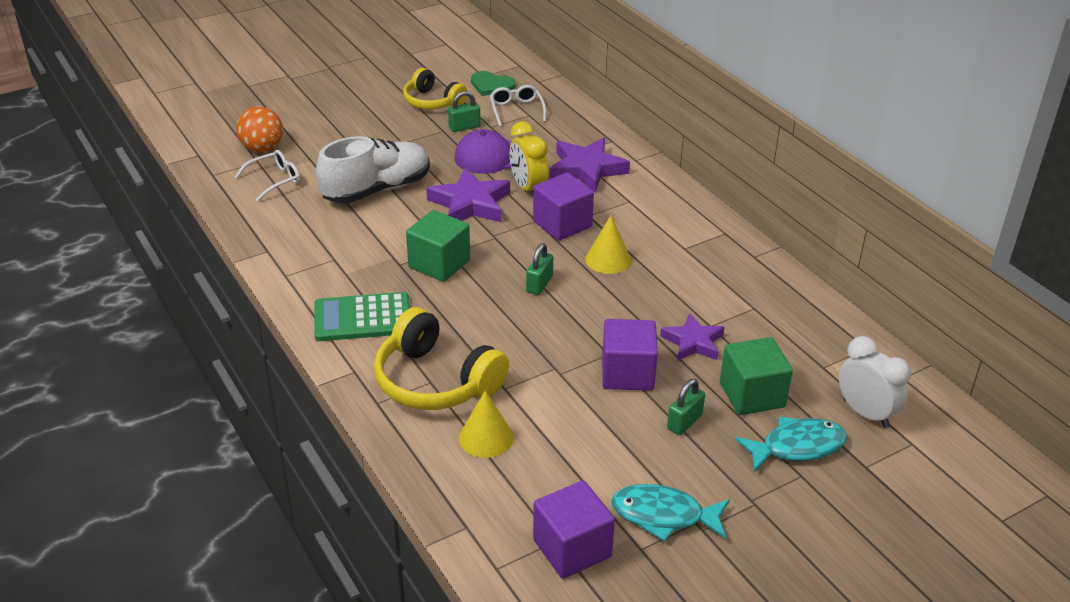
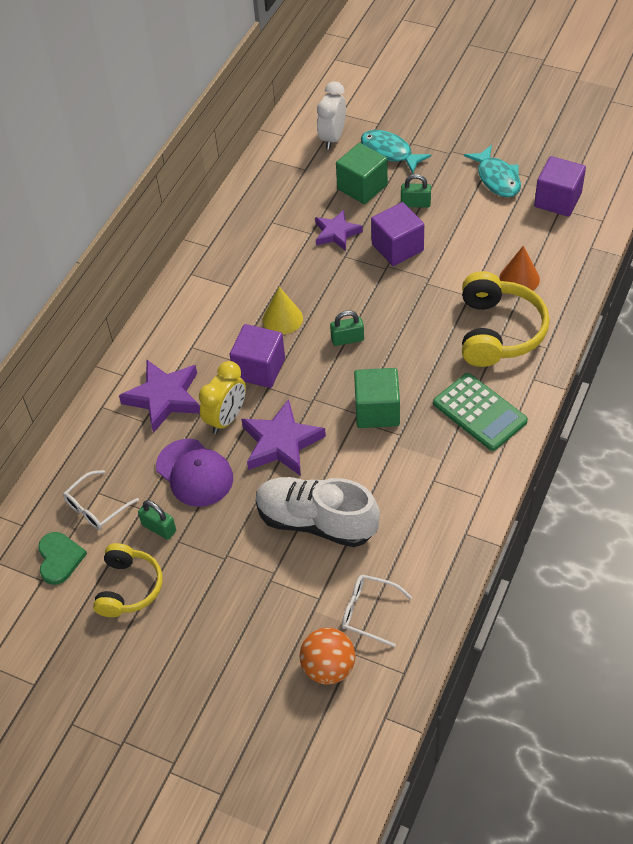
camera: 120 degrees left, 15 degrees up
(486, 437) = (519, 279): yellow cone -> orange cone

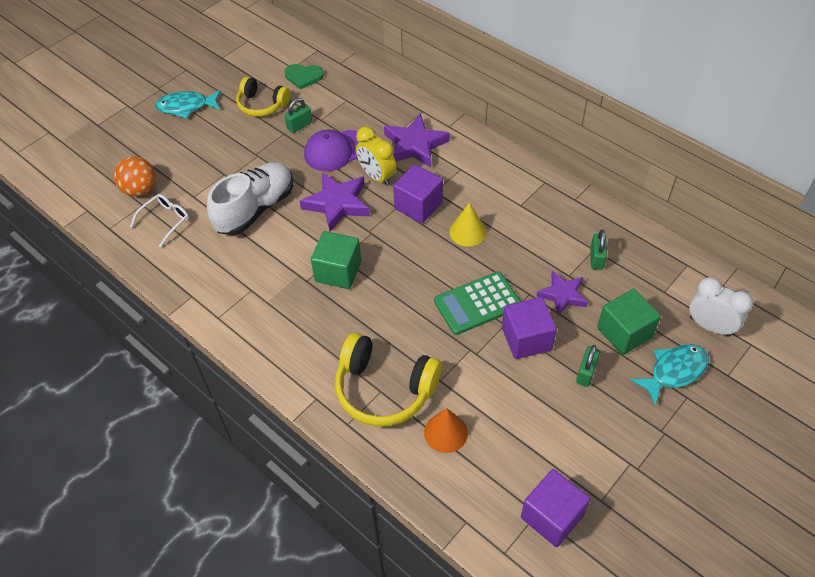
camera: 105 degrees right, 0 degrees up
(96, 507) = (334, 98): white glasses -> none
(347, 339) = (425, 271): green padlock -> green padlock (596, 258)
(479, 412) = (300, 343): green calculator -> green calculator (477, 303)
(497, 178) = (605, 465): turquoise fish -> turquoise fish (186, 107)

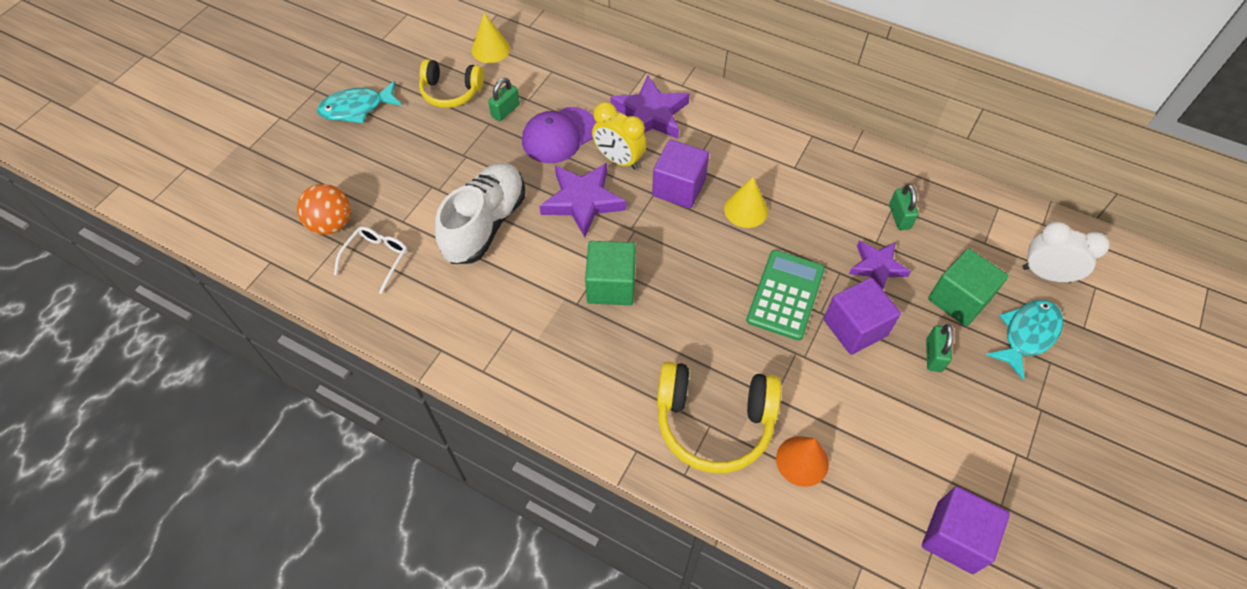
camera: 15 degrees left, 5 degrees up
(303, 76) = (490, 49): green heart -> yellow cone
(477, 303) = (785, 295): green calculator -> green calculator turned 150 degrees clockwise

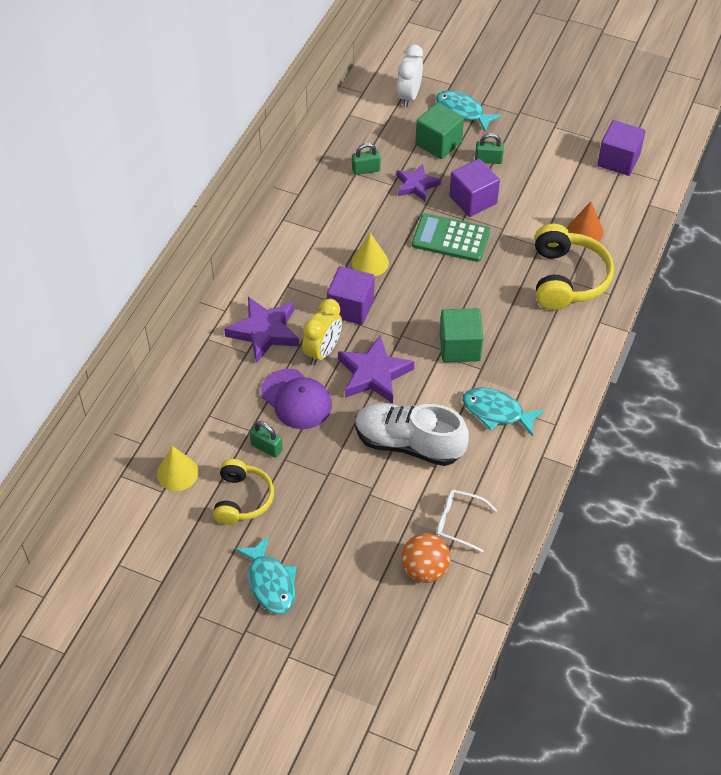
camera: 95 degrees left, 5 degrees down
(511, 311) = (496, 412): none -> turquoise fish

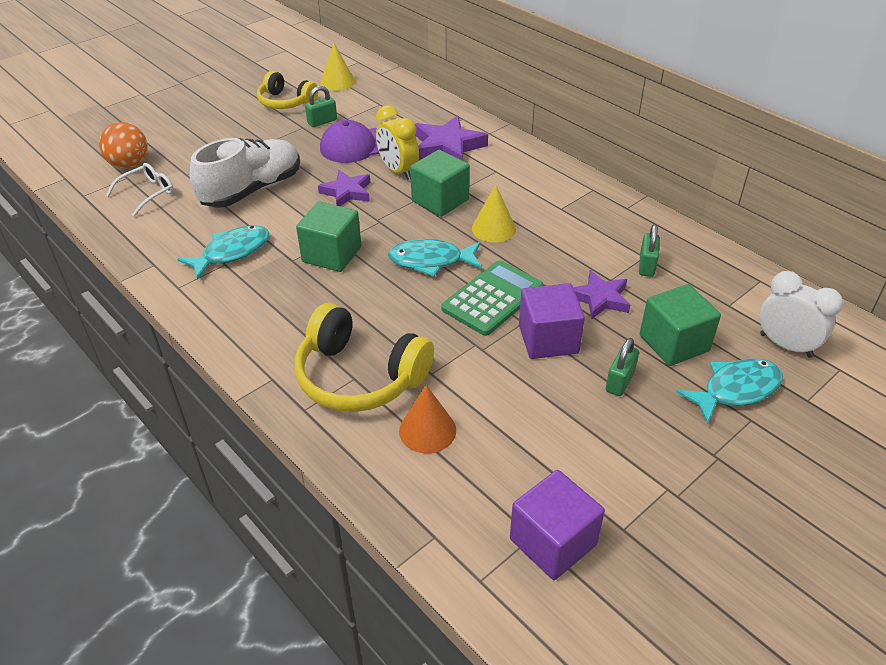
camera: 115 degrees right, 10 degrees down
(270, 582) = (203, 98): turquoise fish -> turquoise fish (431, 261)
(351, 307) = (440, 200): purple cube -> green cube
(374, 374) = (347, 192): purple star -> purple star, size x0.66

